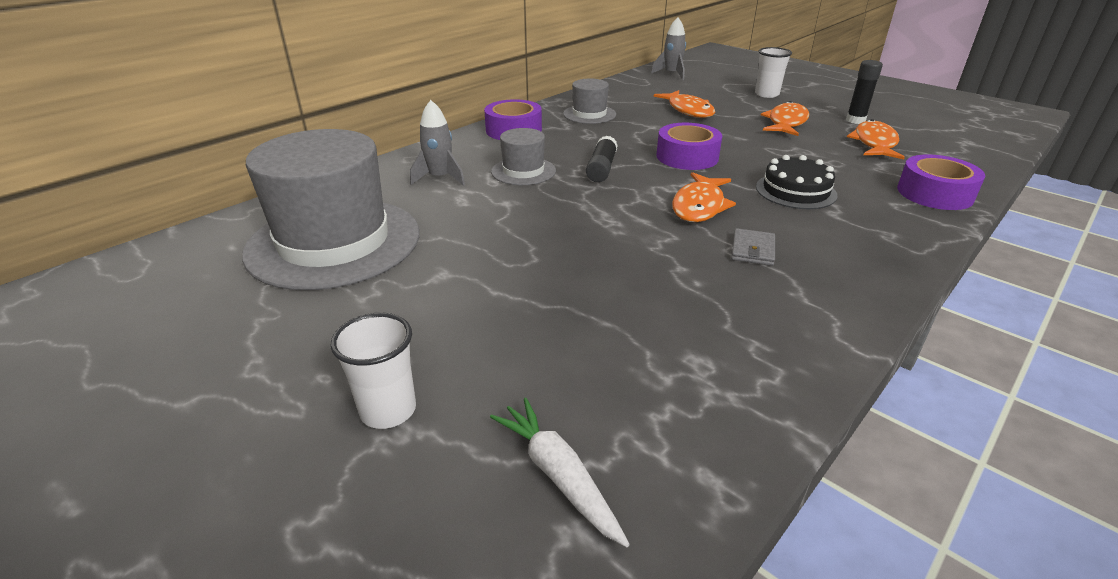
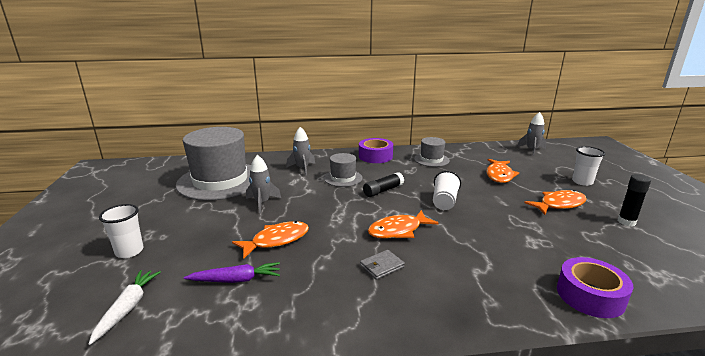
camera: 40 degrees right, 10 degrees down
(471, 244) = (262, 203): none -> grey rocket
(632, 351) = (236, 280): none -> purple carrot
(687, 157) = (444, 201): purple tape -> white cup
(795, 191) = (477, 247): black cake -> none
(874, 143) = (609, 243): orange fish -> orange fish (276, 240)

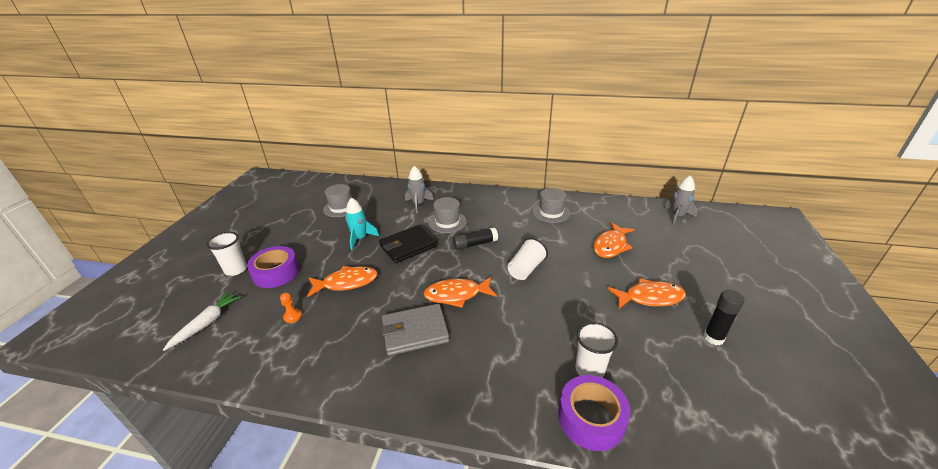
camera: 20 degrees right, 10 degrees up
(220, 181) = (341, 207): grey hat -> grey hat, size x0.47
(236, 280) = (292, 316): purple carrot -> orange pawn
(262, 203) = (360, 238): grey rocket -> turquoise rocket
(319, 201) = (408, 246): none -> black wallet
(375, 156) = (496, 199): purple tape -> purple tape (276, 273)
(382, 266) = (415, 332): grey wallet -> grey wallet, size x1.79
(582, 182) = (704, 272): white cup -> white cup (589, 370)

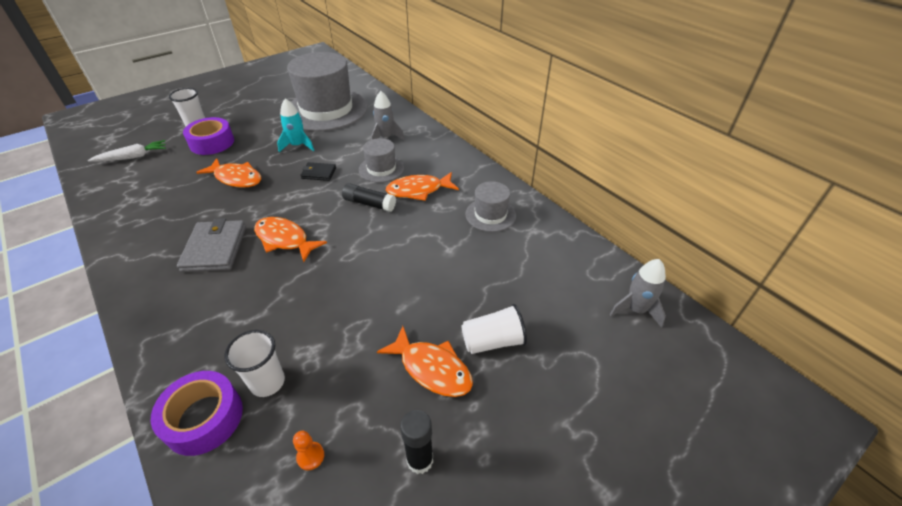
camera: 40 degrees right, 10 degrees up
(292, 316) = (174, 183): orange pawn -> orange pawn (310, 456)
(341, 207) = (326, 110): grey hat -> grey hat, size x2.13
(408, 246) = (318, 173): black wallet -> black wallet, size x0.56
(415, 332) = (215, 248): grey wallet -> grey wallet turned 60 degrees clockwise
(526, 269) = (371, 255): white cup -> white cup (493, 341)
(611, 245) = (490, 288): orange fish -> orange fish (418, 190)

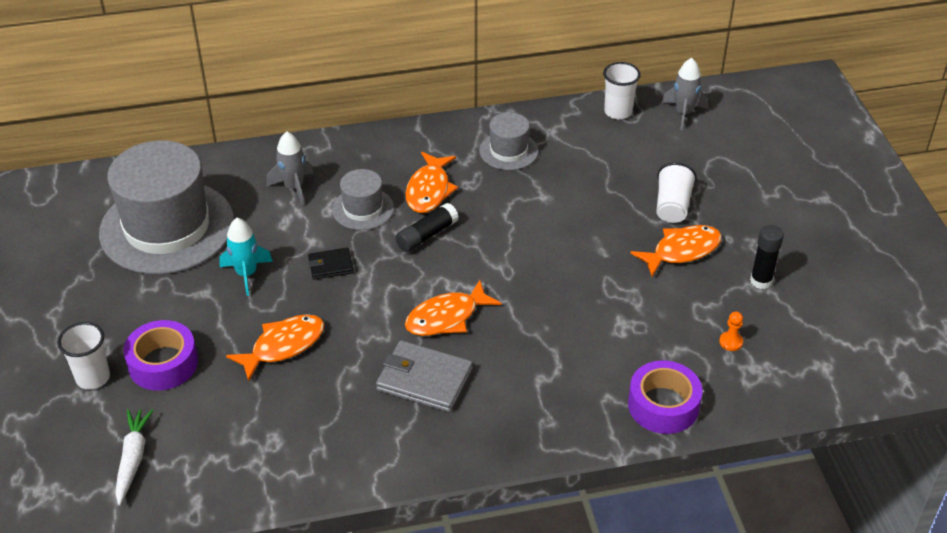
camera: 65 degrees left, 0 degrees up
(267, 382) = (644, 358): white cup -> white cup (618, 112)
(318, 173) = (330, 265): black wallet -> black wallet turned 45 degrees clockwise

